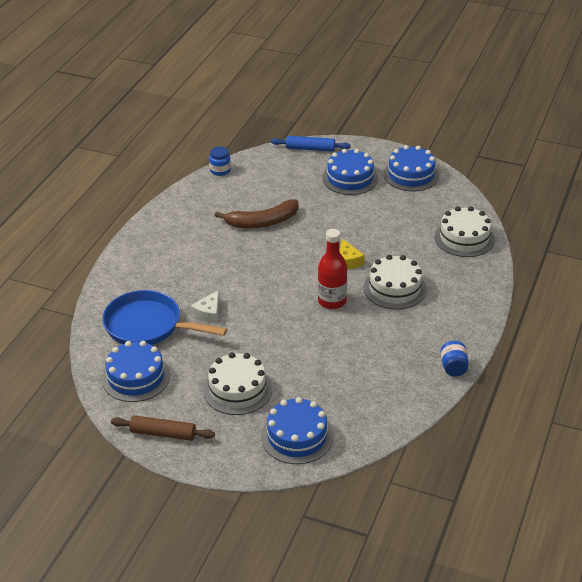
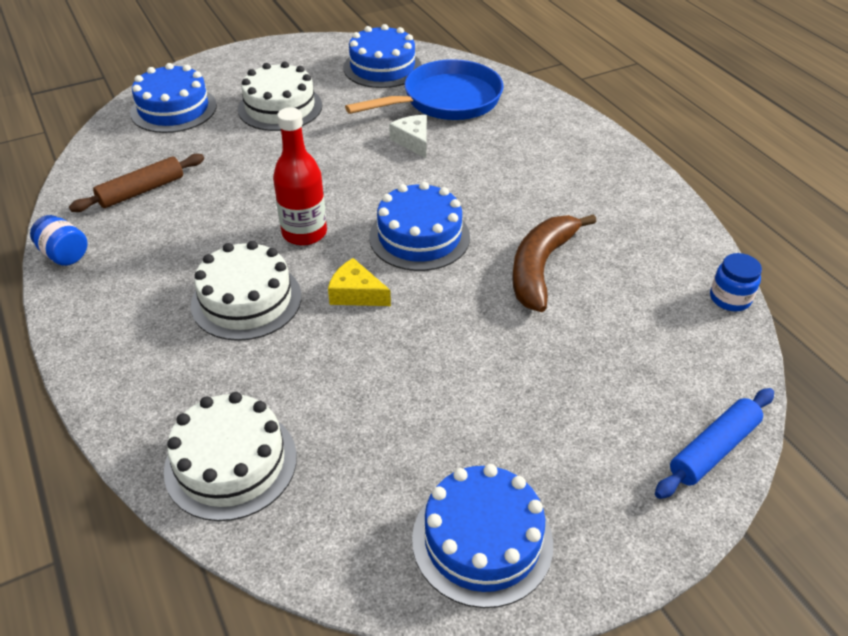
camera: 130 degrees right, 5 degrees up
(163, 433) = (294, 53): brown rolling pin -> brown rolling pin (141, 191)
(350, 178) = (559, 438): blue cake -> blue cake (419, 237)

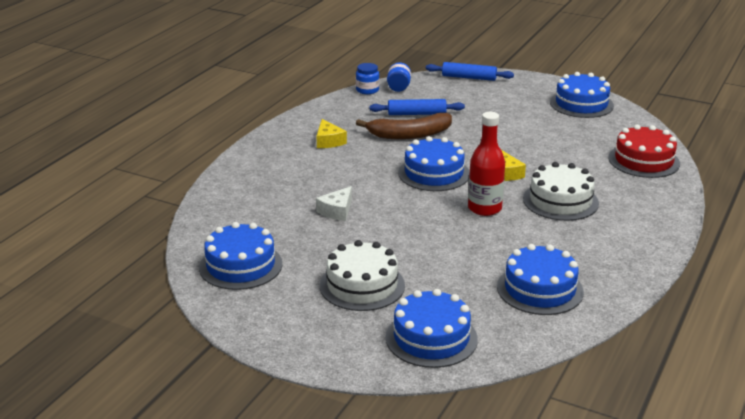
camera: 125 degrees left, 15 degrees down
(64, 255) = (632, 281): blue jar -> blue jar (398, 88)
(141, 191) = (540, 289): brown rolling pin -> blue cake
(231, 463) = (644, 161): white cake -> red cake
(446, 100) = (264, 218): blue pan -> none
(580, 197) = (328, 141): none -> yellow cheese
(603, 307) = (417, 114): none -> blue rolling pin

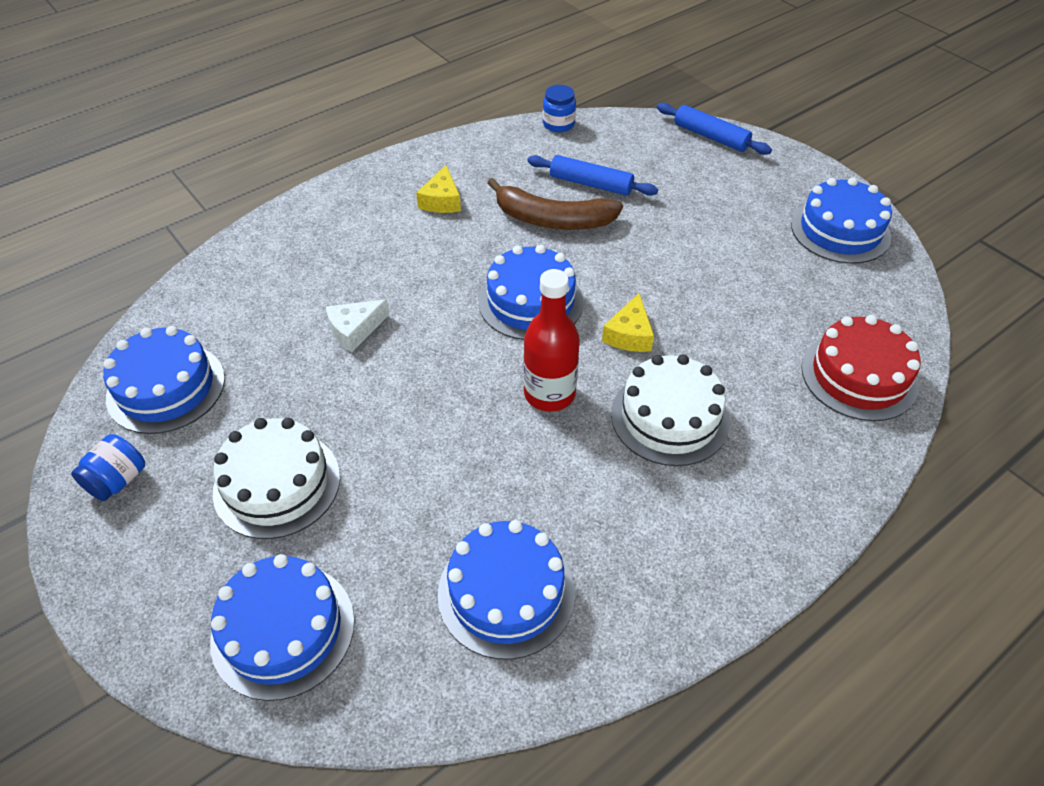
camera: 25 degrees right, 20 degrees up
(398, 88) = (602, 130): blue jar -> blue jar (118, 480)

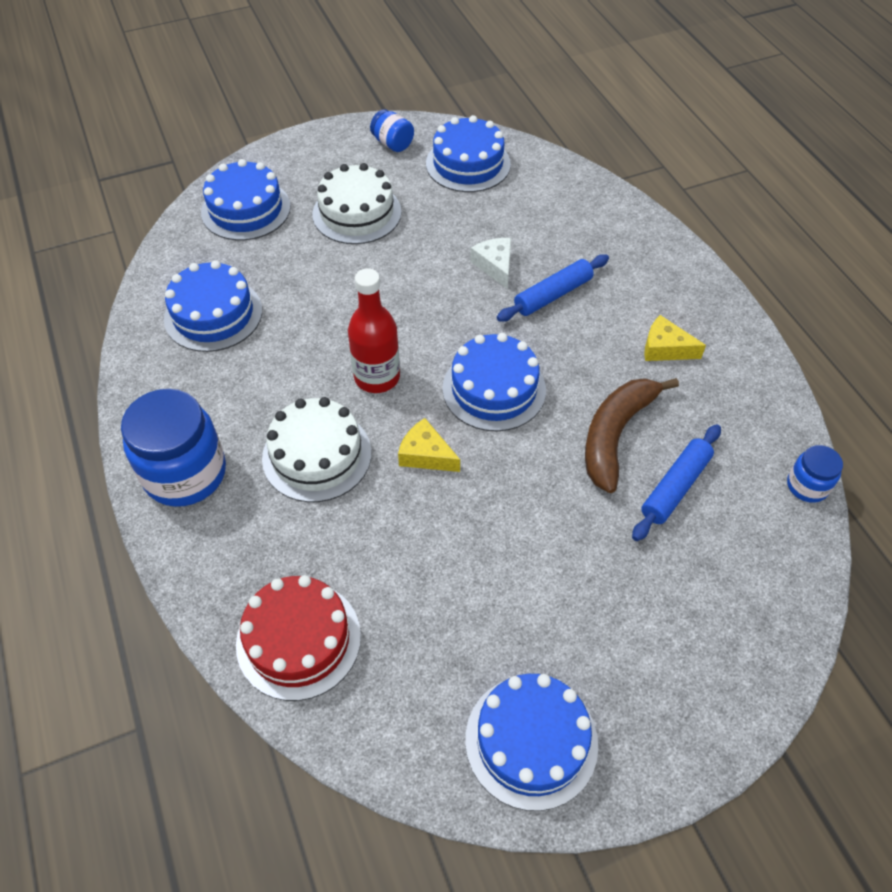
camera: 105 degrees right, 5 degrees up
(711, 137) = (766, 660): blue rolling pin -> blue rolling pin (553, 295)
(750, 529) = (185, 473): none -> blue jar

